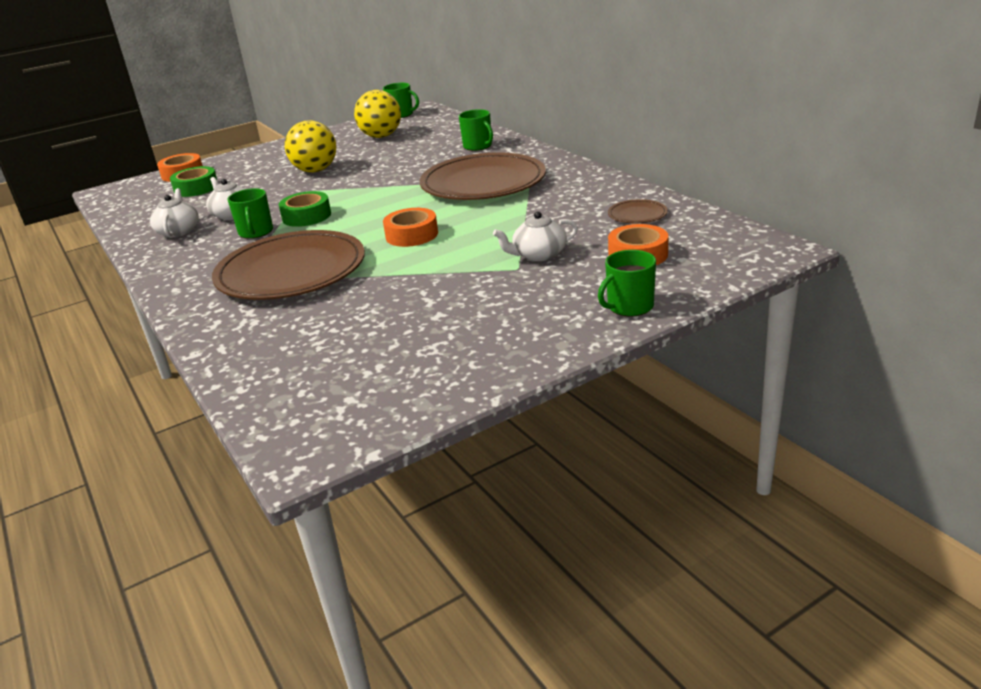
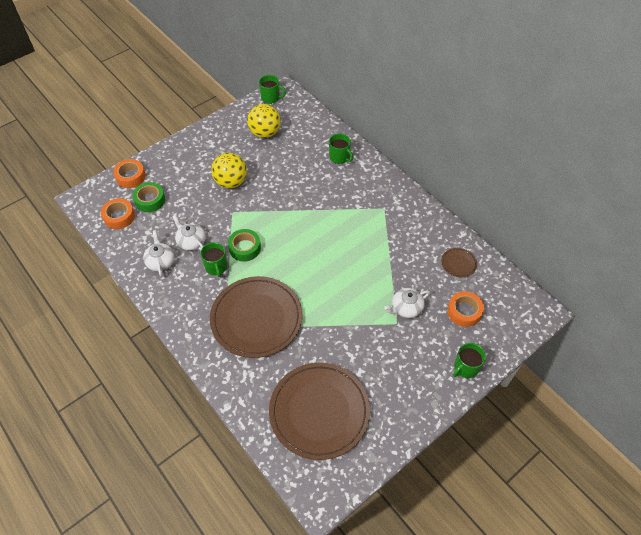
camera: 10 degrees left, 25 degrees up
(412, 235) = (322, 278): orange tape -> orange tape (119, 217)
(483, 183) = (354, 212): brown plate -> brown plate (319, 411)

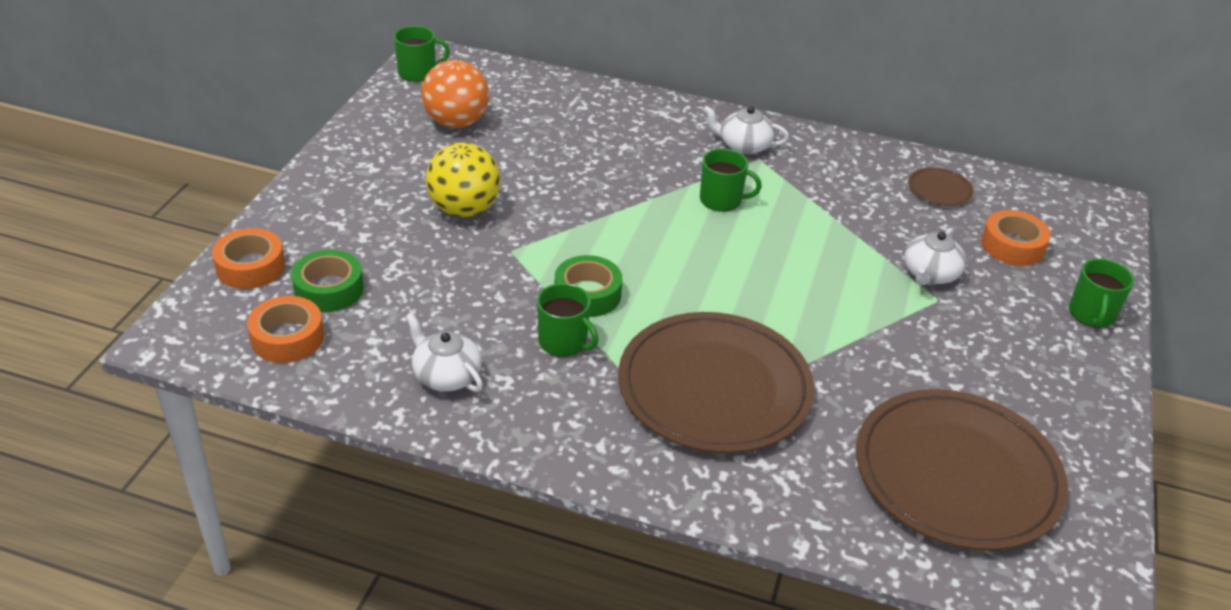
camera: 35 degrees left, 15 degrees down
(191, 241) = (476, 322): white teapot -> white teapot (743, 145)
(265, 133) = (456, 122): yellow ball -> orange ball
(339, 157) = (619, 117): green mug -> green mug (721, 200)

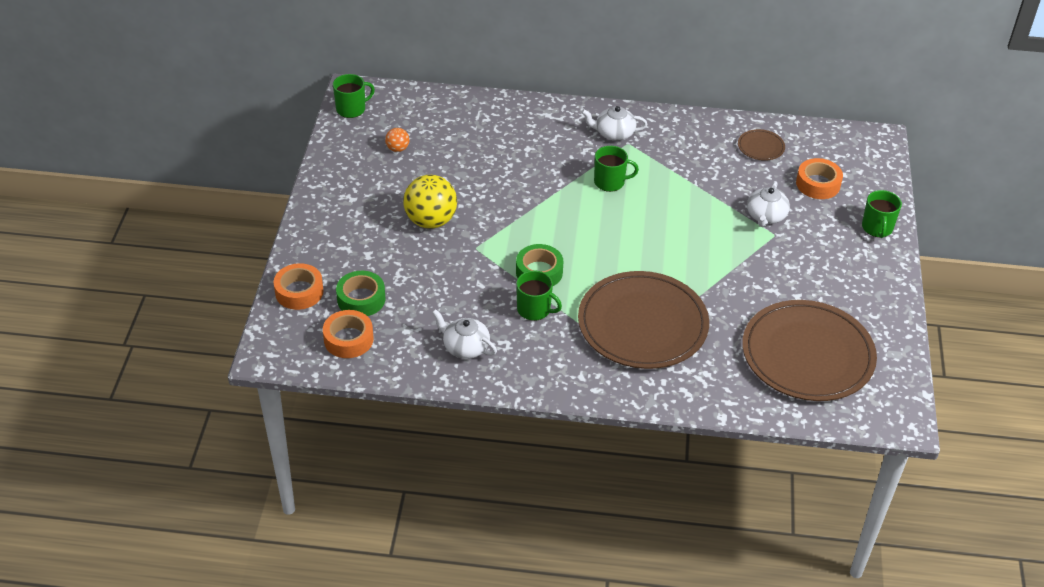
camera: 10 degrees left, 5 degrees up
(456, 122) = (397, 149): orange ball -> orange ball, size x0.48

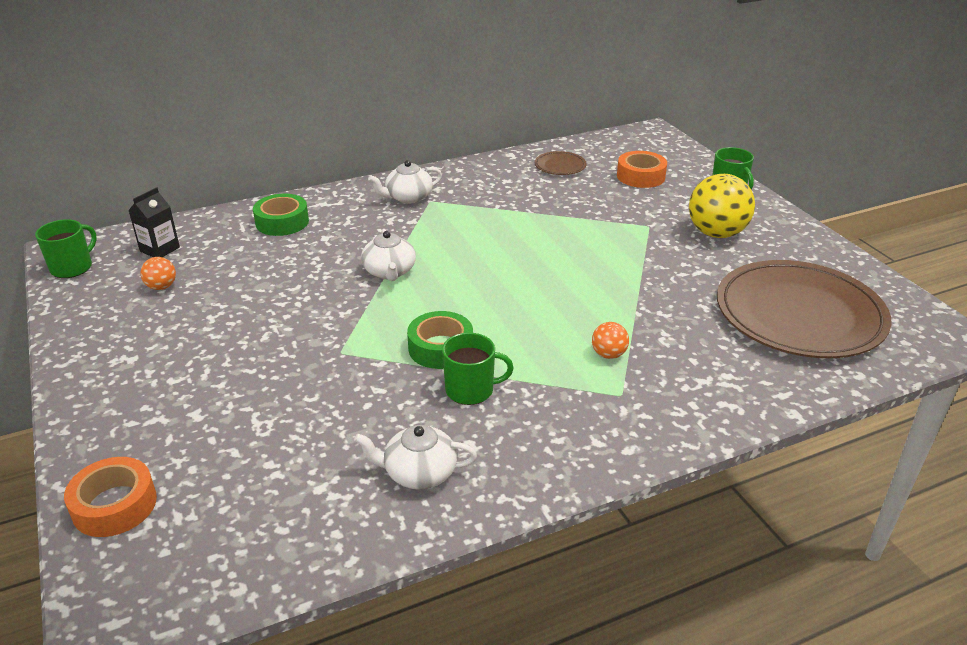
camera: 30 degrees left, 10 degrees down
(348, 339) = (237, 539): orange tape -> none
(361, 299) = (222, 475): green tape -> green tape (282, 222)
(413, 115) = (160, 249): none -> black carton
(430, 221) = (259, 345): yellow ball -> yellow ball (716, 233)
(610, 182) = (442, 237): green mug -> none
(642, 324) = (608, 354): brown plate -> orange ball
(766, 216) = (624, 214): white teapot -> white teapot (389, 272)

